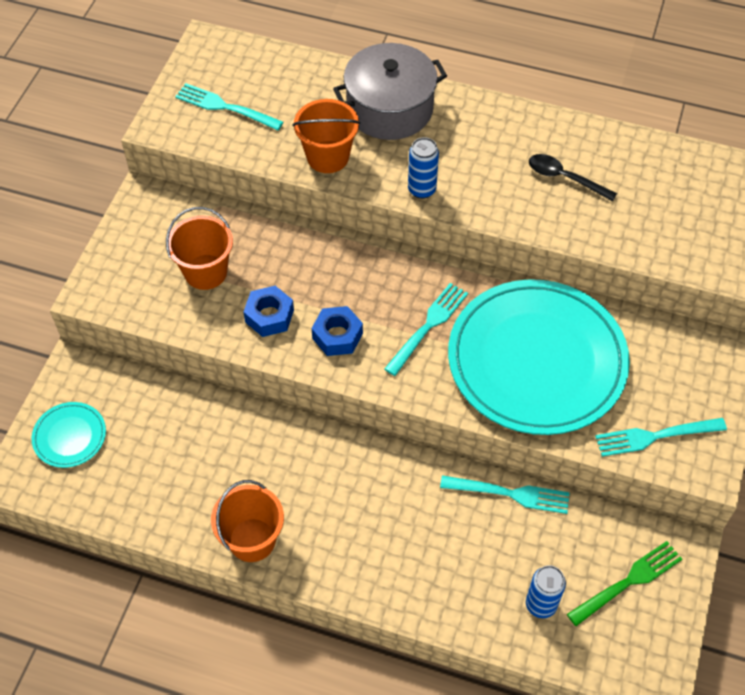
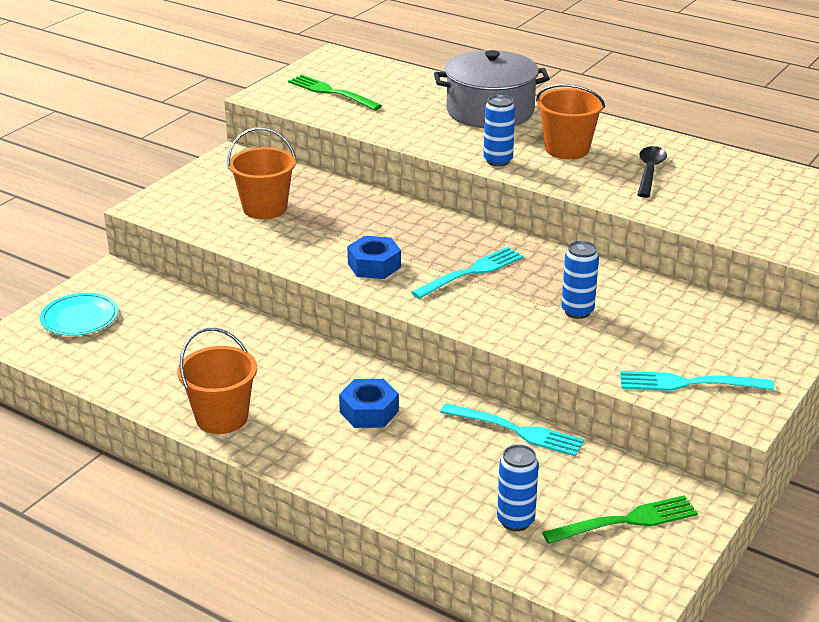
camera: 15 degrees right, 25 degrees down
(225, 107) = (331, 92): turquoise fork -> green fork
(269, 316) = (312, 244): blue nut -> blue nut (369, 411)
(328, 157) = (414, 131): orange bucket -> orange bucket (567, 149)
(536, 360) = (577, 311): turquoise plate -> blue can
(564, 178) = (649, 172): black spoon -> black spoon turned 60 degrees clockwise

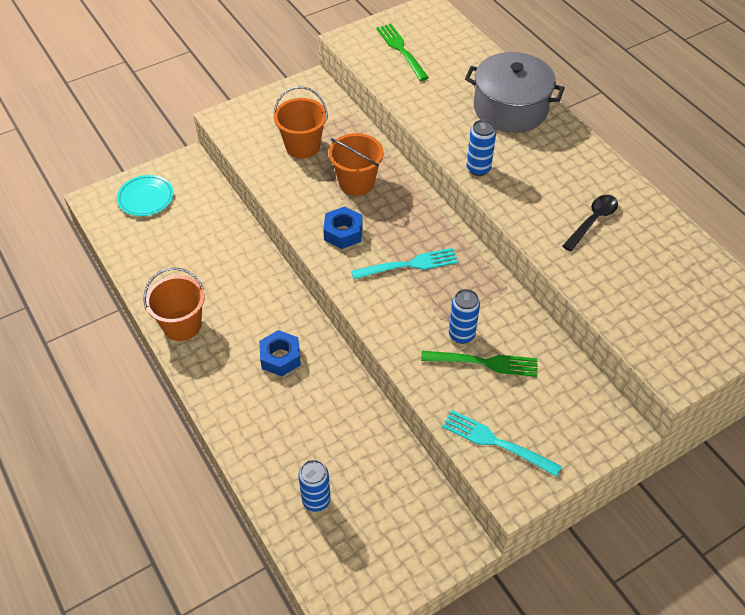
camera: 25 degrees right, 20 degrees up
(517, 431) = (370, 417): turquoise fork -> none
(567, 149) = (542, 173): orange bucket -> orange bucket (356, 183)
(626, 521) = (393, 534): green fork -> green fork (485, 363)

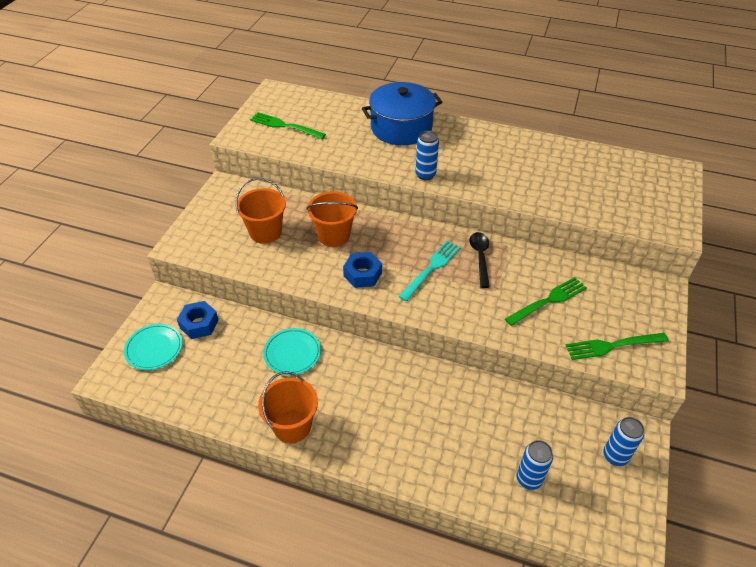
camera: 40 degrees left, 5 degrees down
(240, 268) = (292, 353): none -> turquoise plate
(280, 357) = (393, 397): blue nut -> blue nut (199, 324)
(461, 335) = (515, 292): blue can -> blue can (615, 456)
(496, 442) = (612, 346): turquoise fork -> green fork
(510, 108) = (401, 128): grey pot -> blue pot
(592, 221) = (529, 169): black spoon -> black spoon (480, 257)

